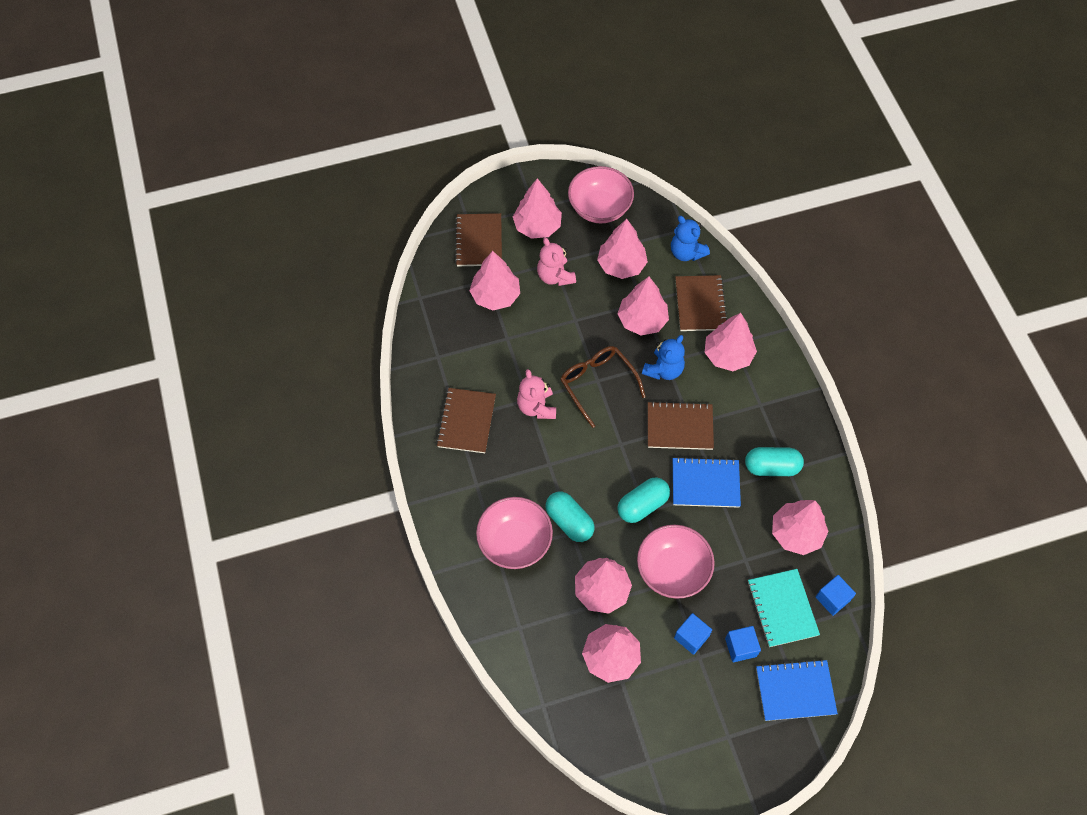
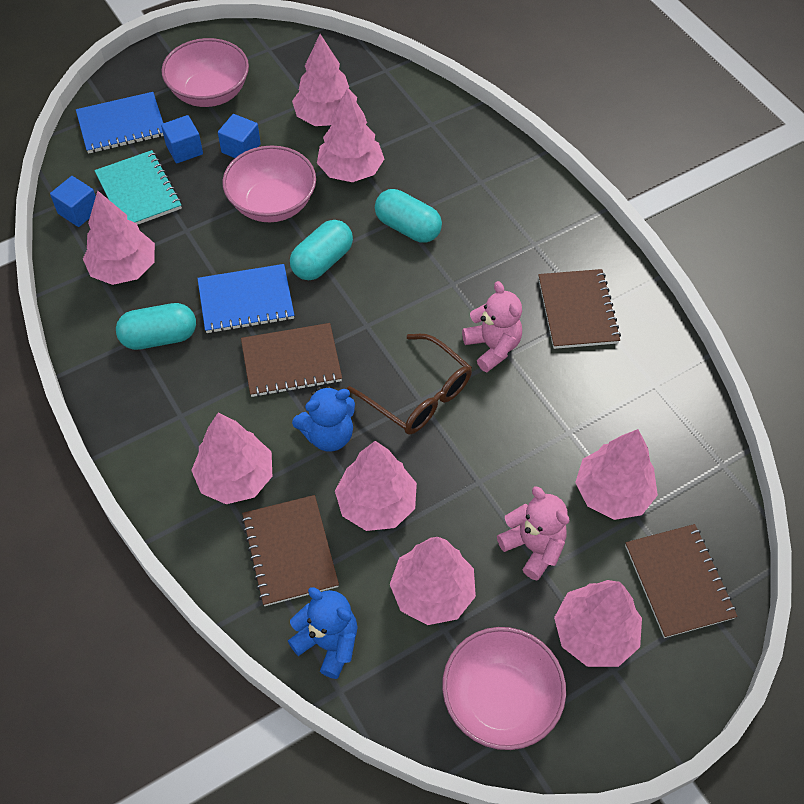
camera: 165 degrees right, 5 degrees down
(515, 542) = (465, 196): pink bowl -> pink bowl (210, 93)
(663, 370) = (328, 435): blue teddy bear -> blue teddy bear turned 135 degrees counterclockwise

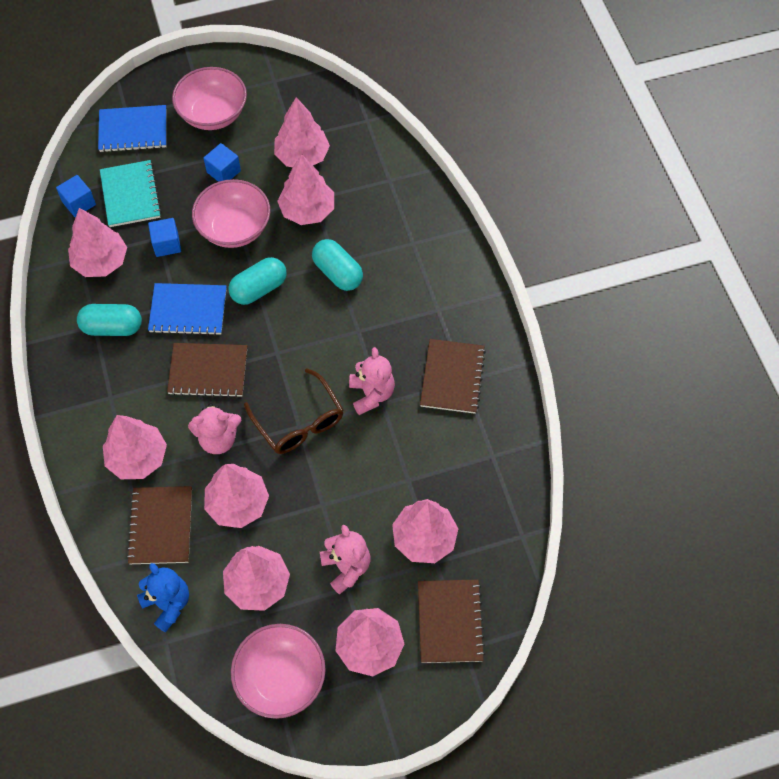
camera: 15 degrees right, 5 degrees up
(184, 150) = (177, 163): blue cube -> blue cube (167, 244)
(328, 435) = (218, 439): blue teddy bear -> pink teddy bear

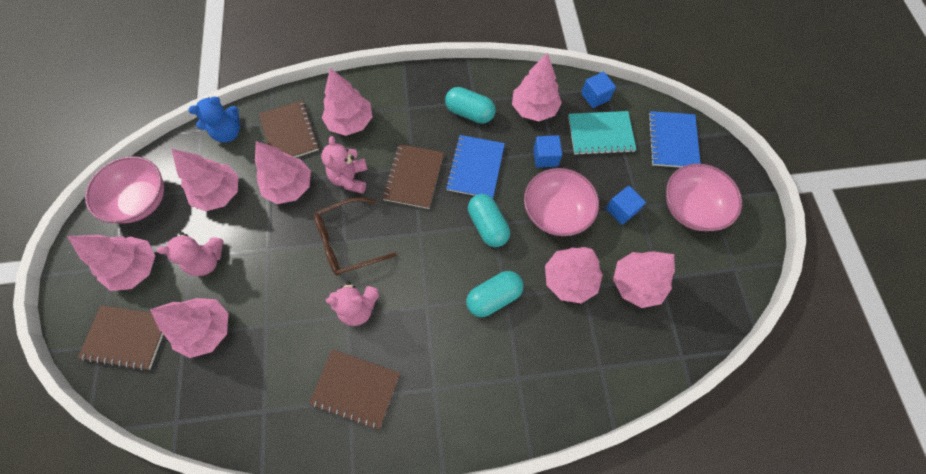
camera: 100 degrees right, 5 degrees up
(112, 327) = (470, 113): turquoise capsule -> turquoise capsule turned 75 degrees counterclockwise
(161, 526) = (289, 133): brown notebook -> brown notebook turned 60 degrees clockwise

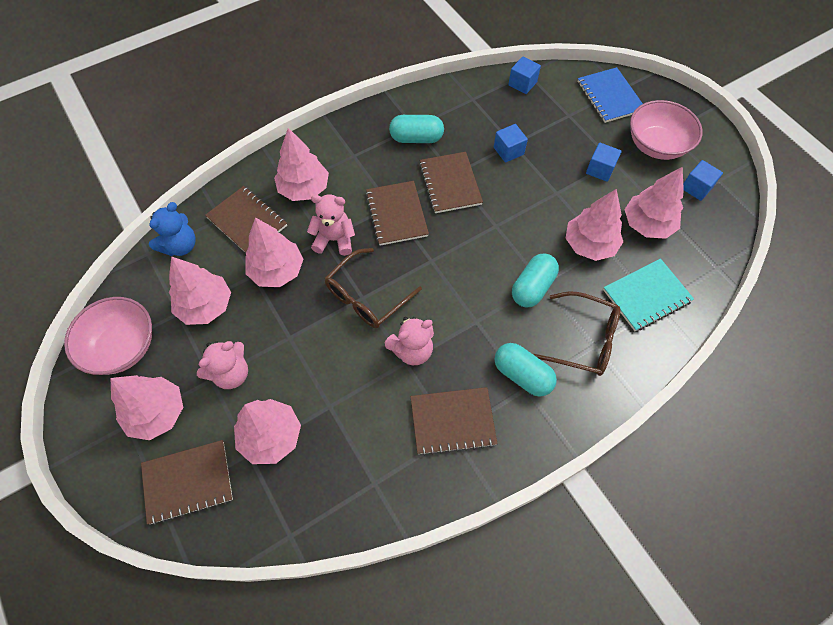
camera: 25 degrees left, 5 degrees down
(350, 178) = (334, 239): pink teddy bear -> pink teddy bear turned 120 degrees clockwise
(475, 168) = (450, 184): blue notebook -> brown notebook
(487, 225) = (491, 229): turquoise capsule -> turquoise capsule (522, 375)
(512, 368) = (583, 340): none -> brown glasses
(534, 109) = (474, 113): pink tree -> none
(556, 212) = (545, 193): pink bowl -> none
(600, 134) = (545, 113): turquoise notebook -> turquoise notebook (646, 296)
(707, 267) = (696, 188): none -> blue cube

